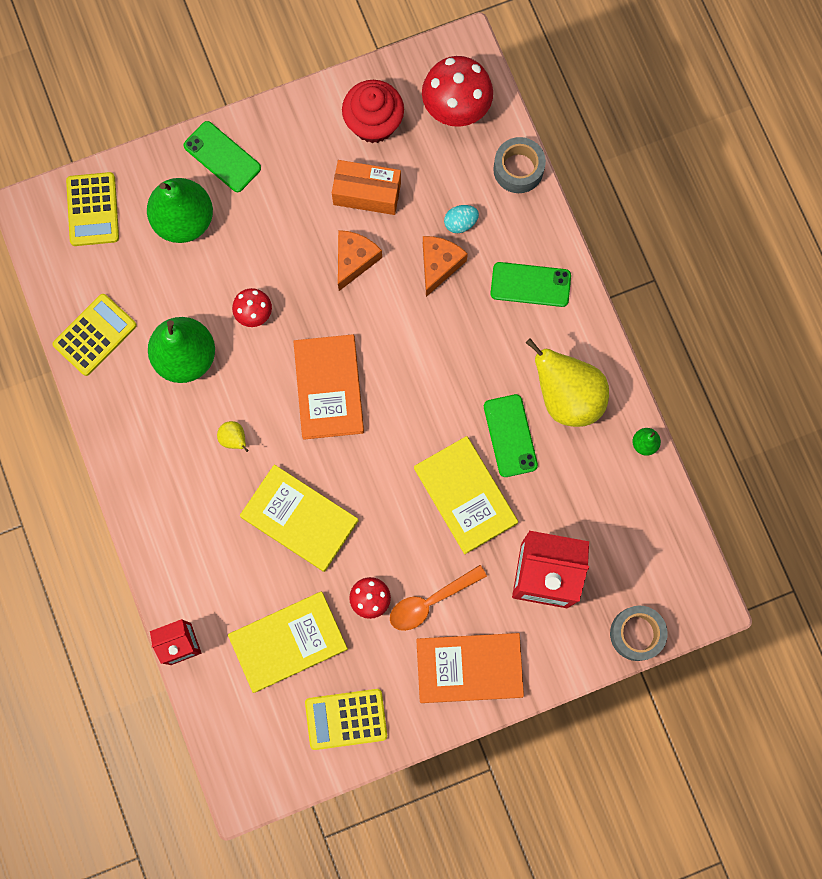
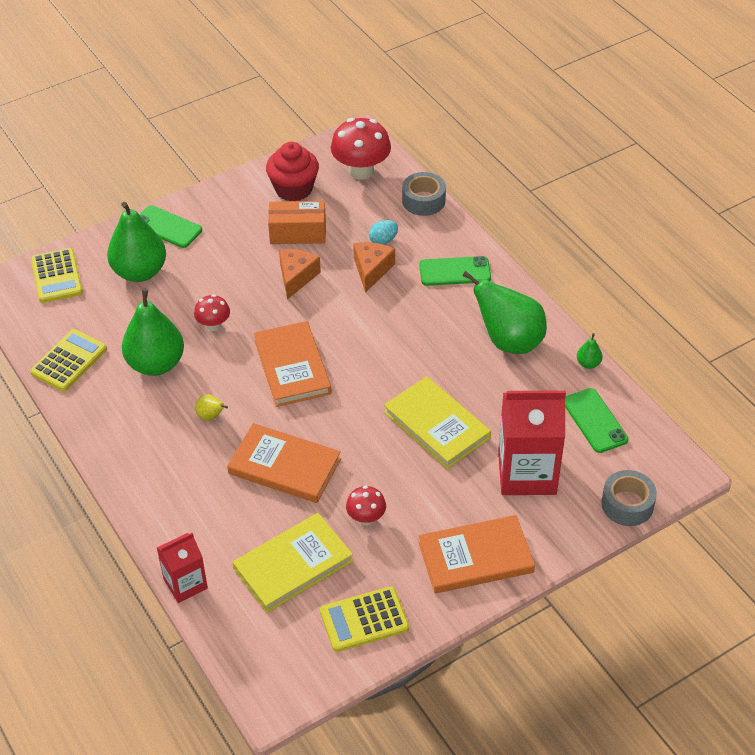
camera: 10 degrees left, 30 degrees down
(299, 518) = (284, 466): yellow book -> orange book
(431, 601) = (425, 510): orange spoon -> none
(510, 436) = (466, 376): green phone -> green phone (594, 421)
(567, 396) = (509, 341): yellow pear -> green pear

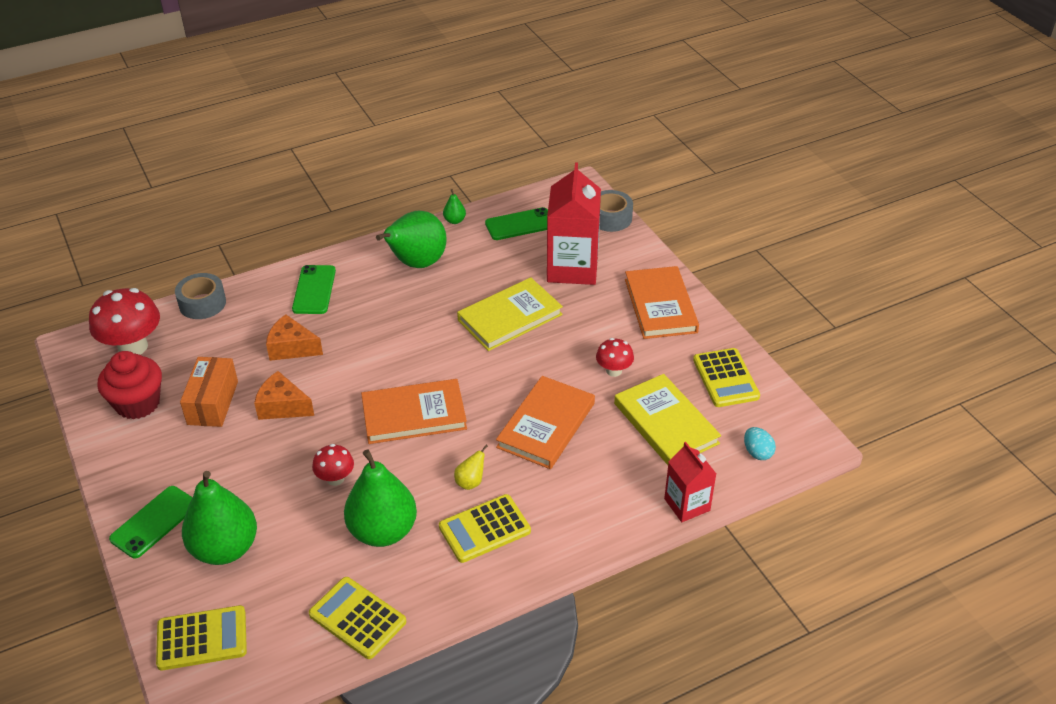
camera: 85 degrees left, 5 degrees down
(157, 431) = (484, 529): none -> yellow calculator
(383, 240) = (251, 336): turquoise egg -> turquoise egg (757, 452)

